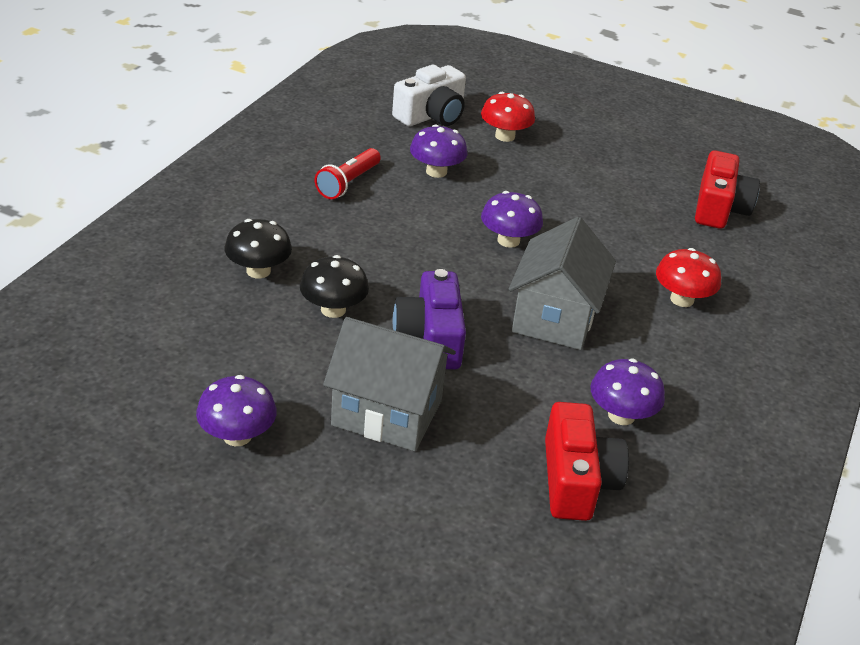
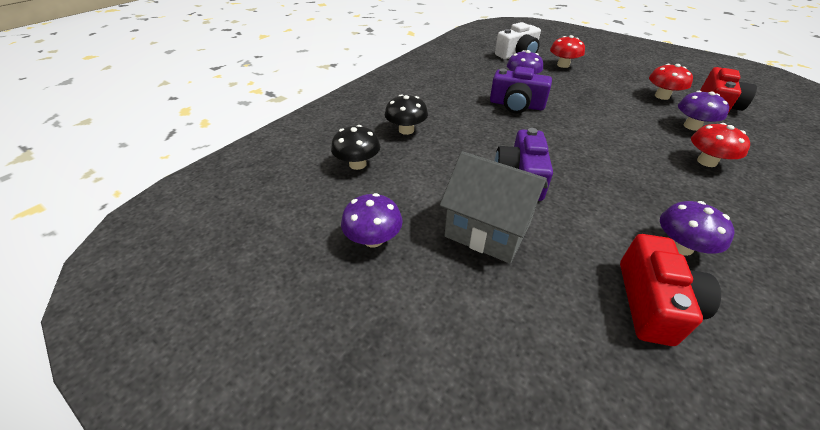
camera: 15 degrees right, 5 degrees up
(333, 309) = (452, 155): black mushroom -> black mushroom (357, 164)
(348, 183) = (467, 85): red flashlight -> none
(427, 218) = (516, 105): none -> purple camera
(508, 240) = (571, 119): purple mushroom -> purple mushroom (692, 126)
(554, 317) = (611, 169): grey house -> none
(647, 193) = (662, 96): none -> red mushroom

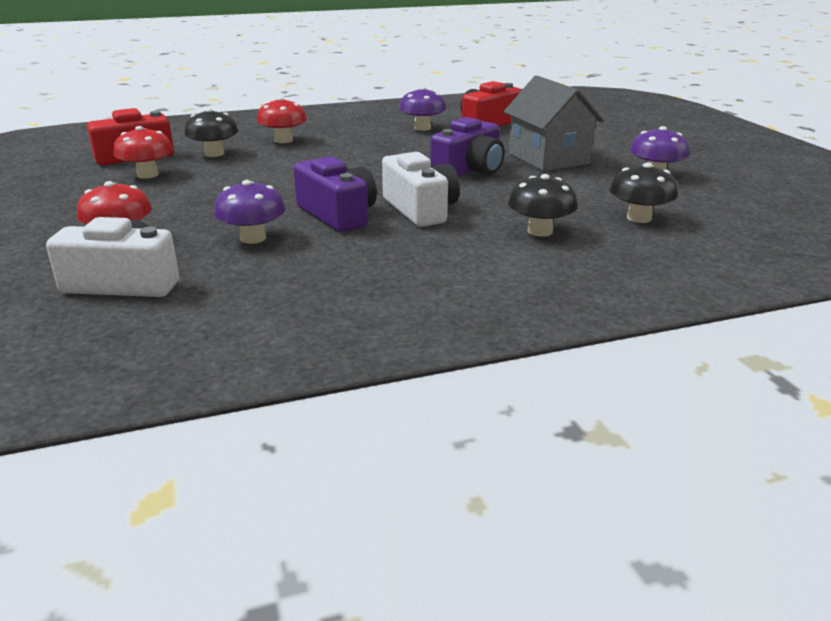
camera: 145 degrees left, 15 degrees down
(486, 123) = (420, 209): none -> white camera
(692, 126) = (214, 154): purple mushroom -> black mushroom

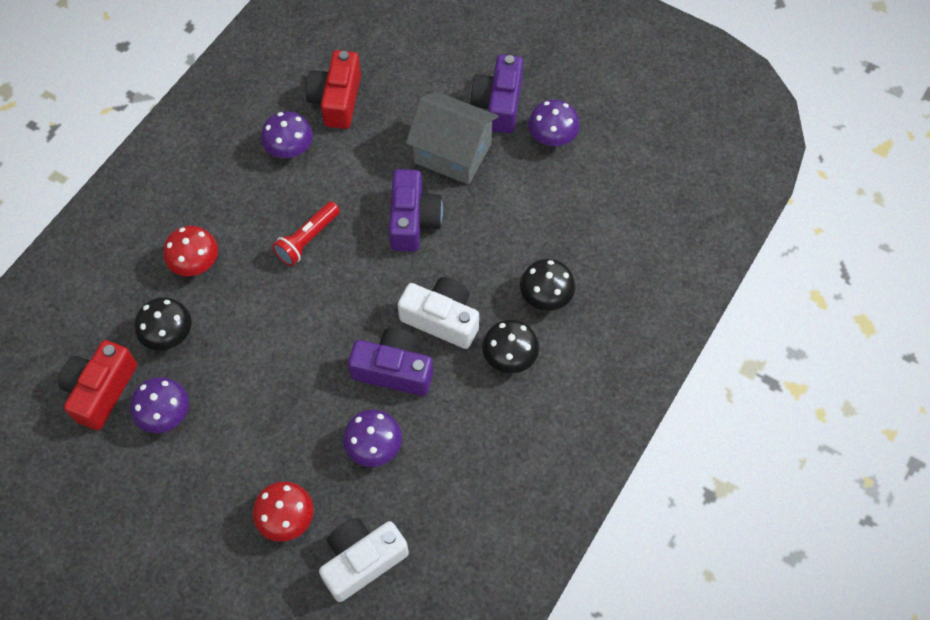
camera: 40 degrees left, 35 degrees up
(147, 175) = (165, 414): red mushroom -> purple mushroom
(374, 154) = (307, 239): none -> red flashlight
(621, 153) = (498, 104): none -> purple camera
(639, 218) = (591, 228): black mushroom -> black mushroom (509, 356)

